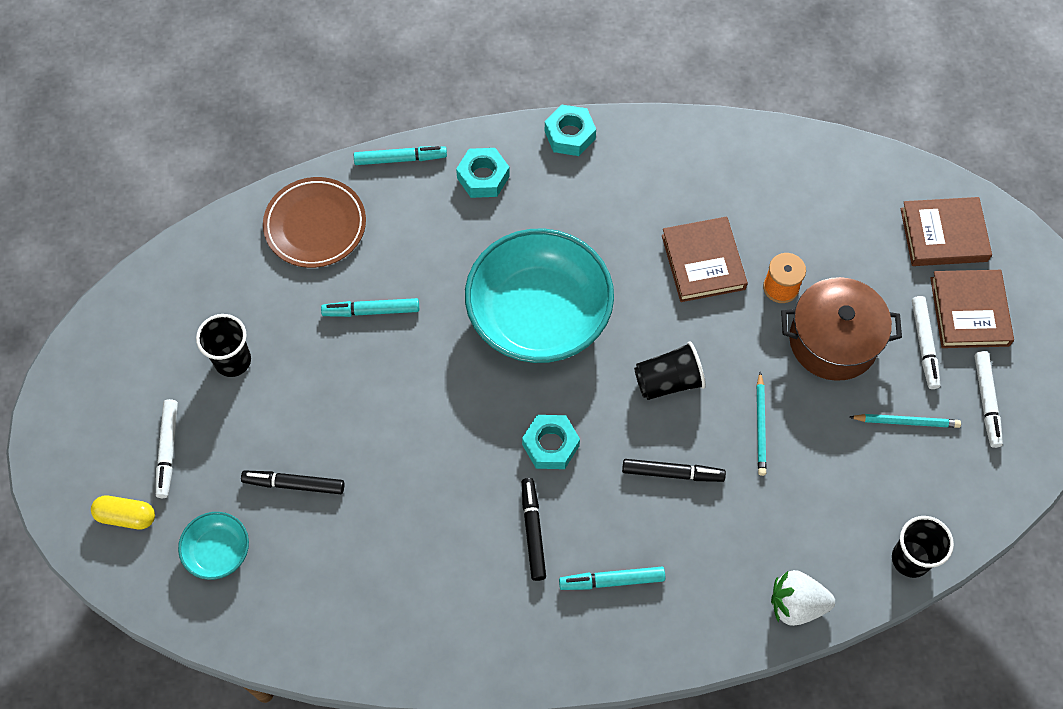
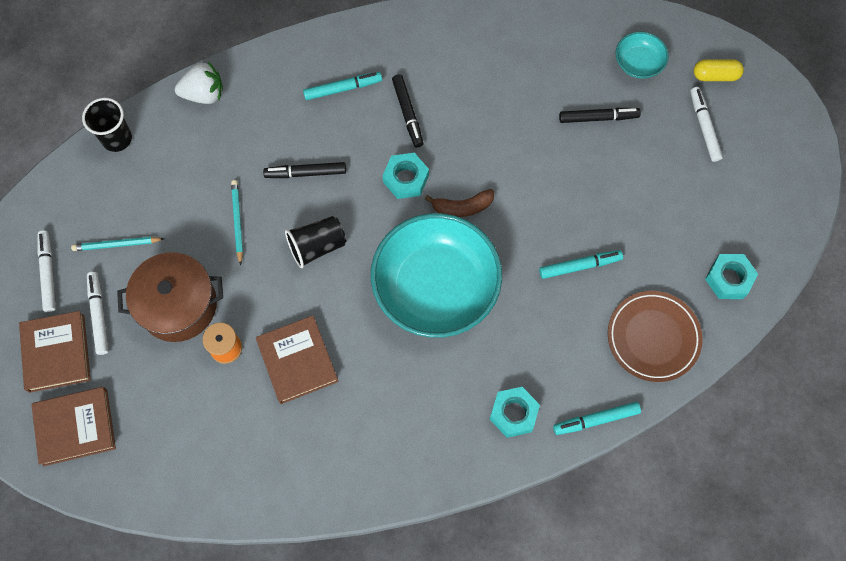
camera: 170 degrees right, 5 degrees up
(233, 361) = (680, 204): black cup -> none
(489, 399) = (462, 207): none -> brown banana
(569, 135) = (440, 475): turquoise nut -> turquoise nut (729, 279)

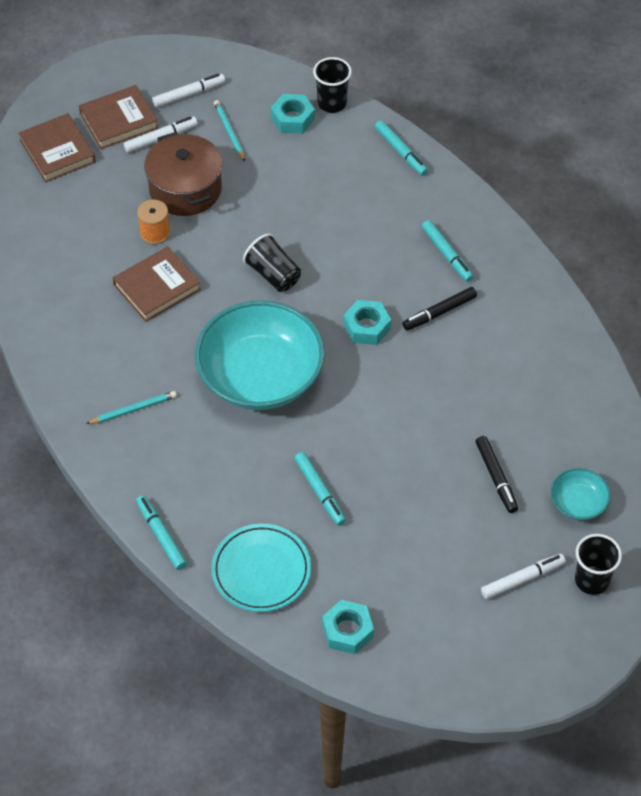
camera: 75 degrees right, 15 degrees down
(204, 94) = (401, 152): white strawberry -> turquoise marker
(237, 221) = (279, 210): turquoise pencil -> turquoise pencil (133, 409)
(305, 173) = (346, 248): black marker -> none
(462, 207) = (352, 379): brown banana -> none
(513, 413) = (150, 465): turquoise nut -> turquoise nut (292, 118)
(653, 337) = (261, 571): brown plate -> turquoise plate
(715, 76) = (591, 580): yellow capsule -> black cup

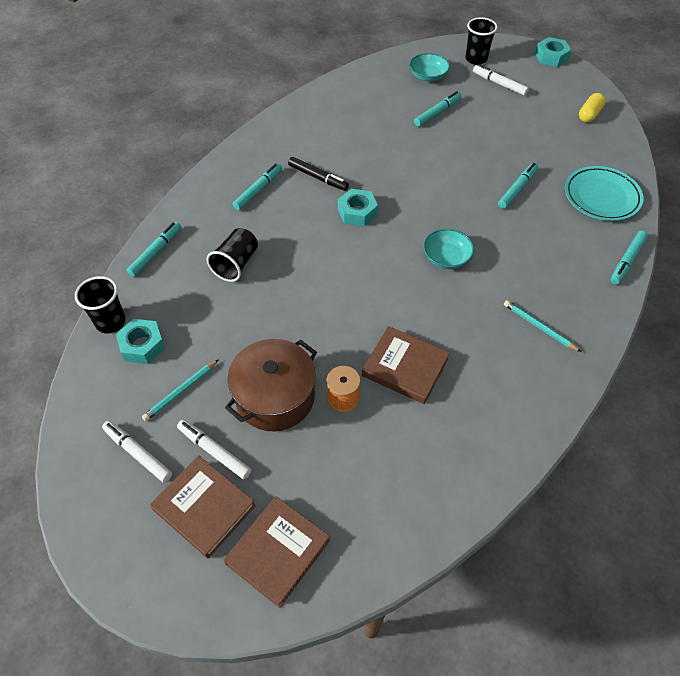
camera: 115 degrees left, 0 degrees up
(260, 376) = (446, 258): turquoise bowl -> turquoise bowl, size x0.44
(273, 274) = (340, 288): black cup -> black cup (236, 264)
(347, 631) = (602, 143): turquoise nut -> turquoise nut (551, 57)
(407, 651) = (589, 114): none -> yellow capsule
(496, 477) = (437, 113): black marker -> turquoise marker

